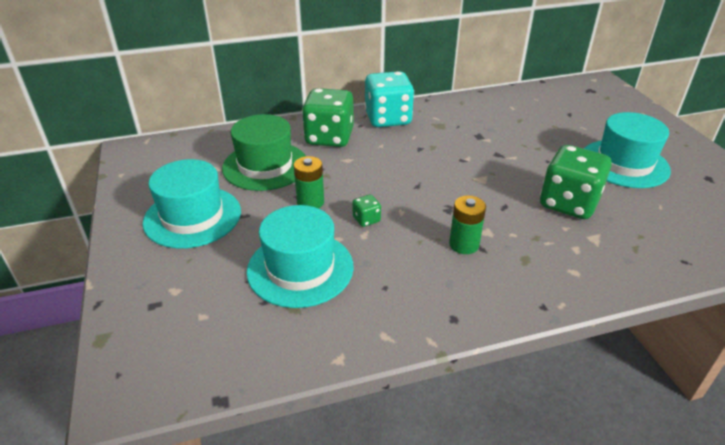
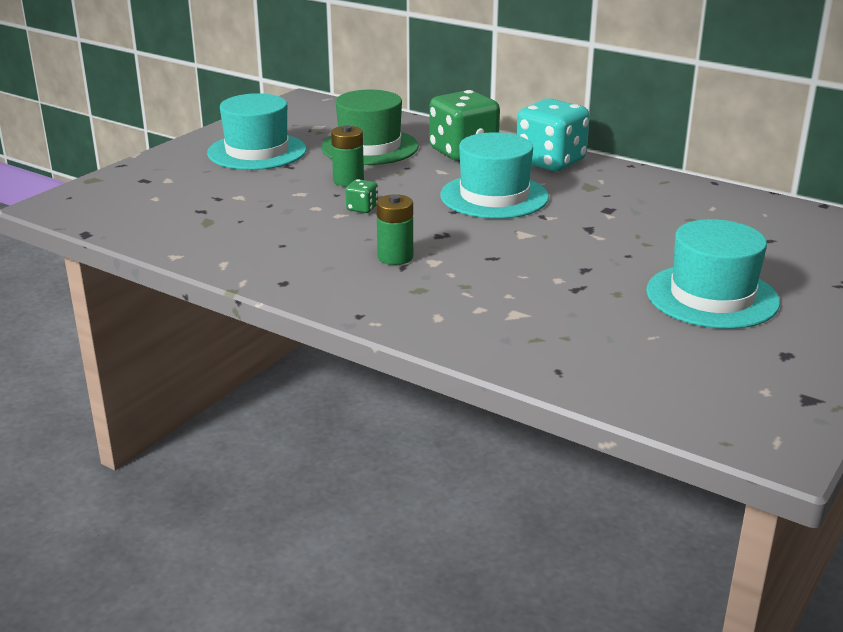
camera: 50 degrees right, 10 degrees down
(300, 268) = (255, 208): turquoise hat -> turquoise hat (494, 196)
(568, 203) = (559, 286): green dice -> none

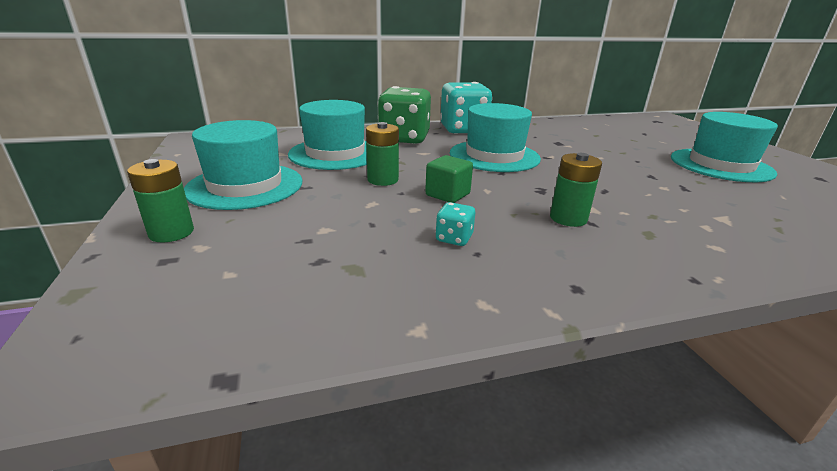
camera: 50 degrees left, 0 degrees up
(169, 166) = (171, 232): none -> green battery
(291, 232) = (454, 238): none -> turquoise dice
(362, 208) = (447, 195): green dice -> green cube
(369, 147) = (335, 153): green hat -> turquoise hat

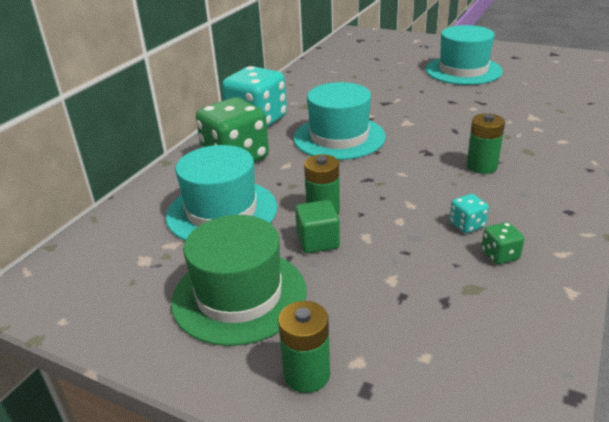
camera: 45 degrees left, 5 degrees up
(245, 186) = (239, 295): turquoise hat -> green hat
(428, 268) = (500, 255): none -> green dice
(447, 195) = (390, 194): green cube -> green cube (318, 241)

